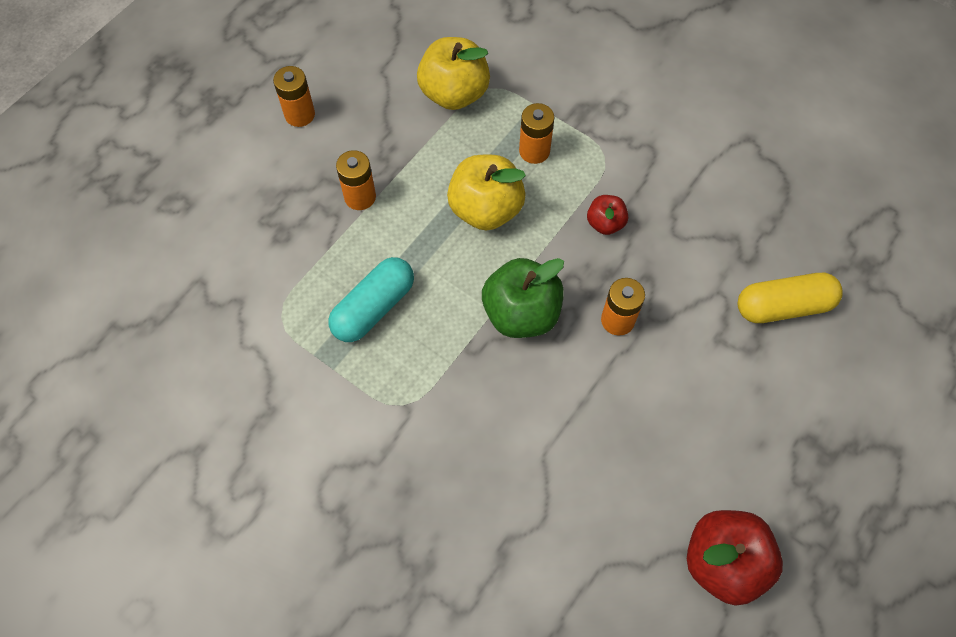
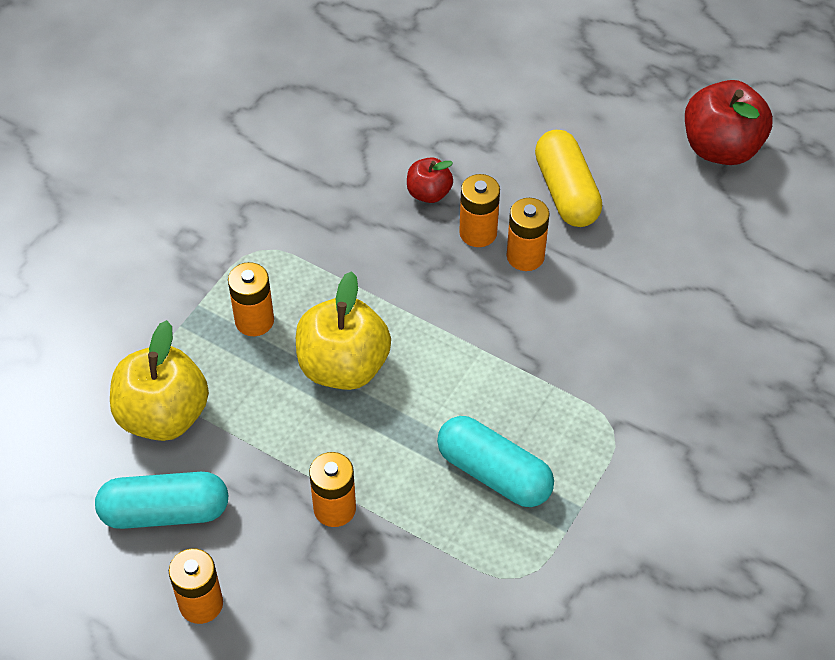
camera: 95 degrees left, 10 degrees down
(374, 94) = (165, 512): none -> turquoise capsule
(521, 313) = (481, 321): green apple -> none
(590, 356) = (525, 256): none -> orange battery
(605, 223) = (354, 246): red apple -> red apple (429, 193)
(783, 306) = (443, 95): yellow capsule -> yellow capsule (566, 191)

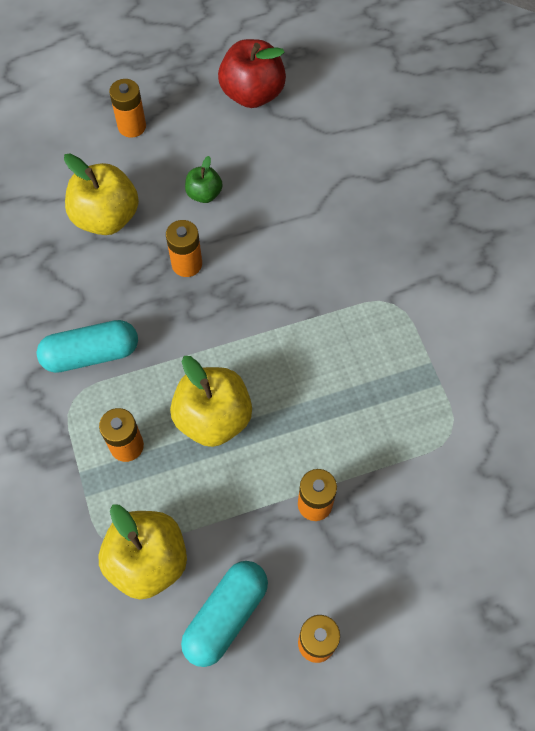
camera: 50 degrees left, 10 degrees up
(429, 193) = (129, 267): red apple -> none
(461, 139) = (106, 217): none -> yellow apple
(494, 473) = (368, 391): turquoise capsule -> turquoise capsule (91, 354)
(525, 256) = (229, 252): orange battery -> orange battery (132, 126)
(566, 191) = (204, 194): yellow capsule -> green apple

